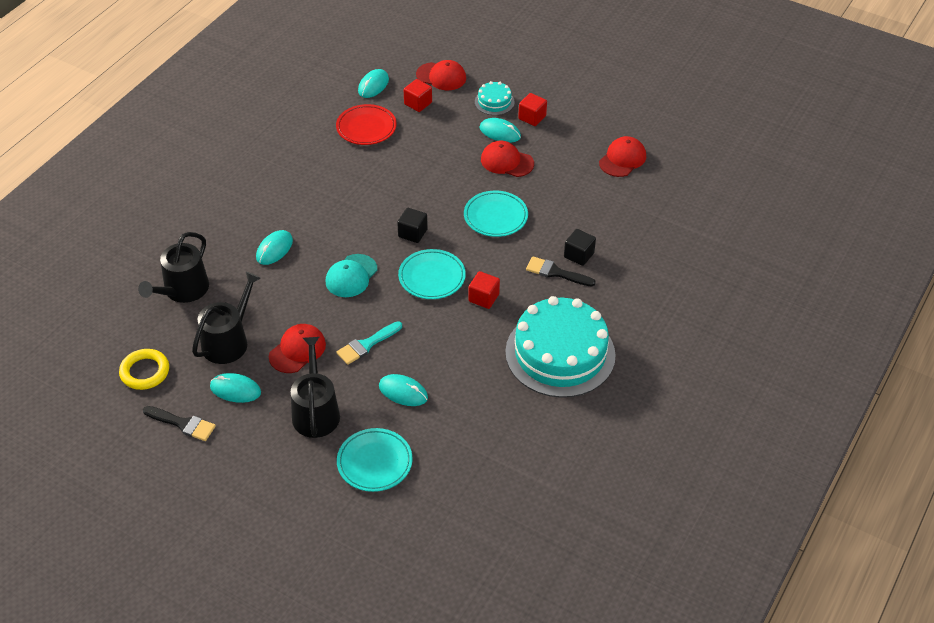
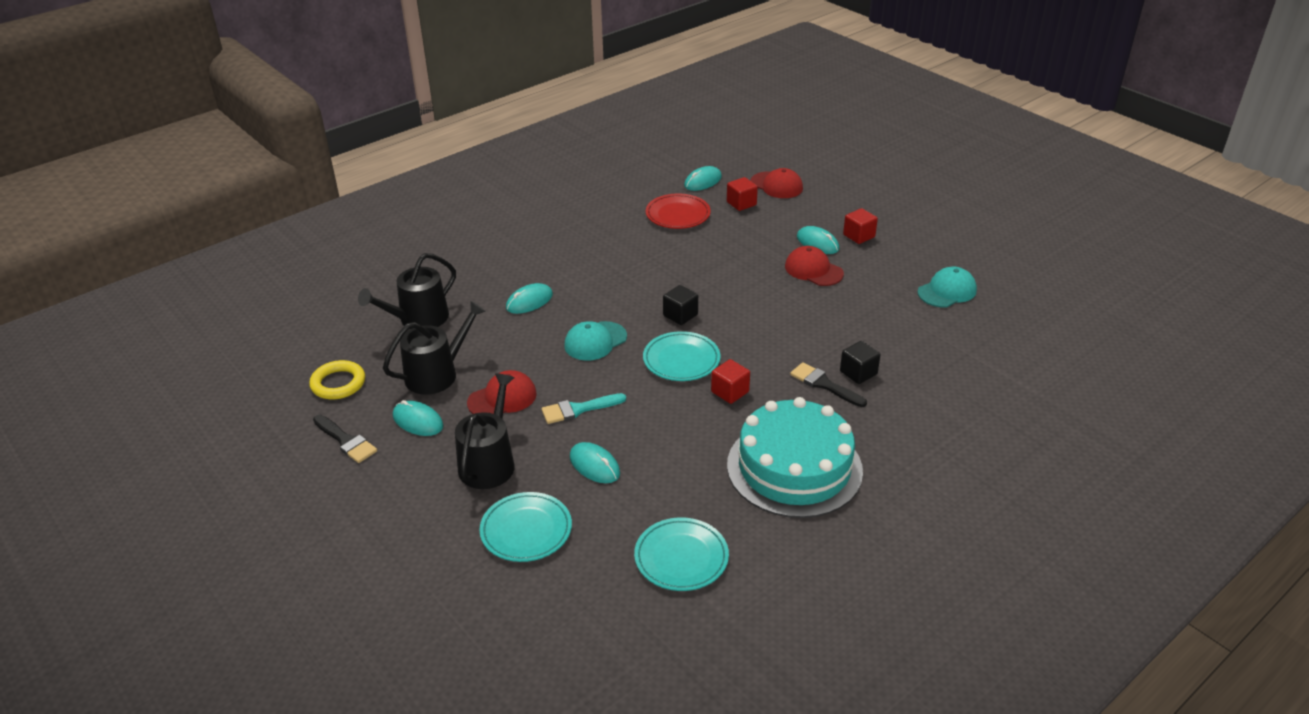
camera: 20 degrees right, 10 degrees down
(494, 102) = (823, 215): turquoise cake -> none
(495, 216) = (778, 317): turquoise plate -> turquoise plate (681, 557)
(622, 159) = (947, 291): red cap -> turquoise cap

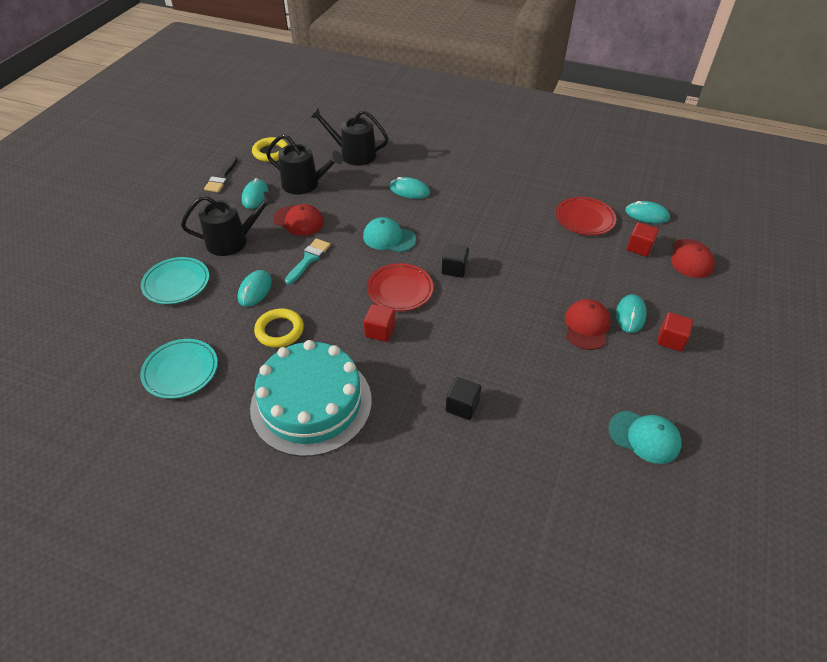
camera: 60 degrees right, 10 degrees up
(578, 409) = (309, 259): turquoise brush -> turquoise brush turned 75 degrees clockwise
(676, 463) = (279, 330): none -> yellow ring
(681, 360) = (400, 290): turquoise plate -> red plate
(824, 384) = (429, 387): black brush -> none

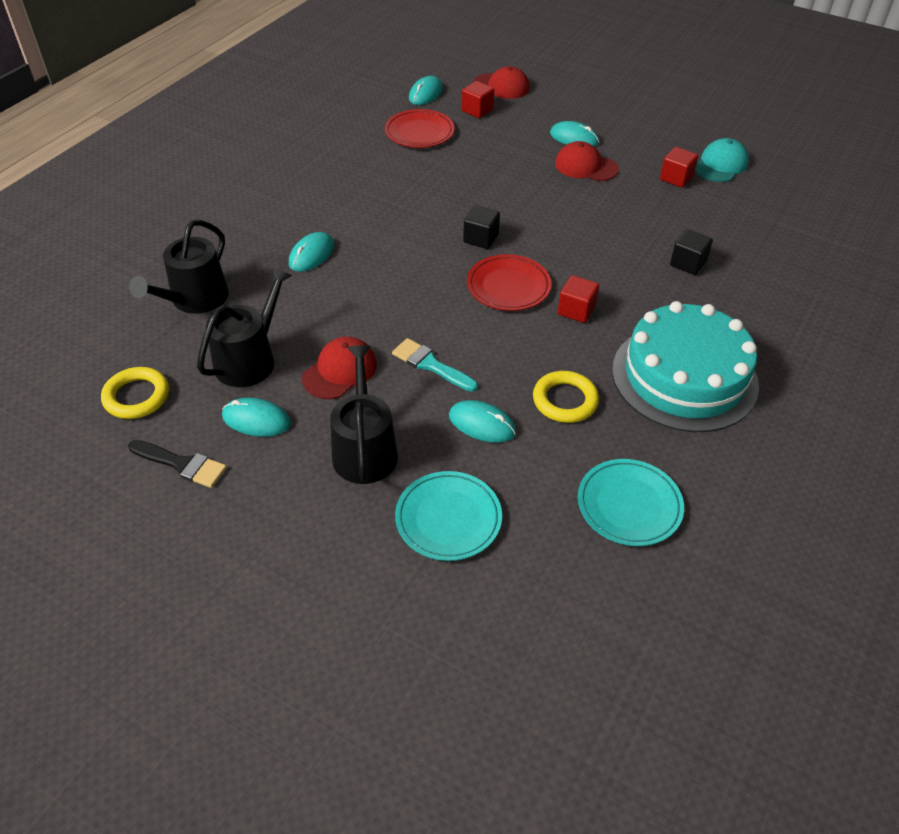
camera: 80 degrees left, 0 degrees up
(389, 238) = (407, 285): turquoise cap -> none
(670, 340) = (609, 124): red cube -> red cube (676, 178)

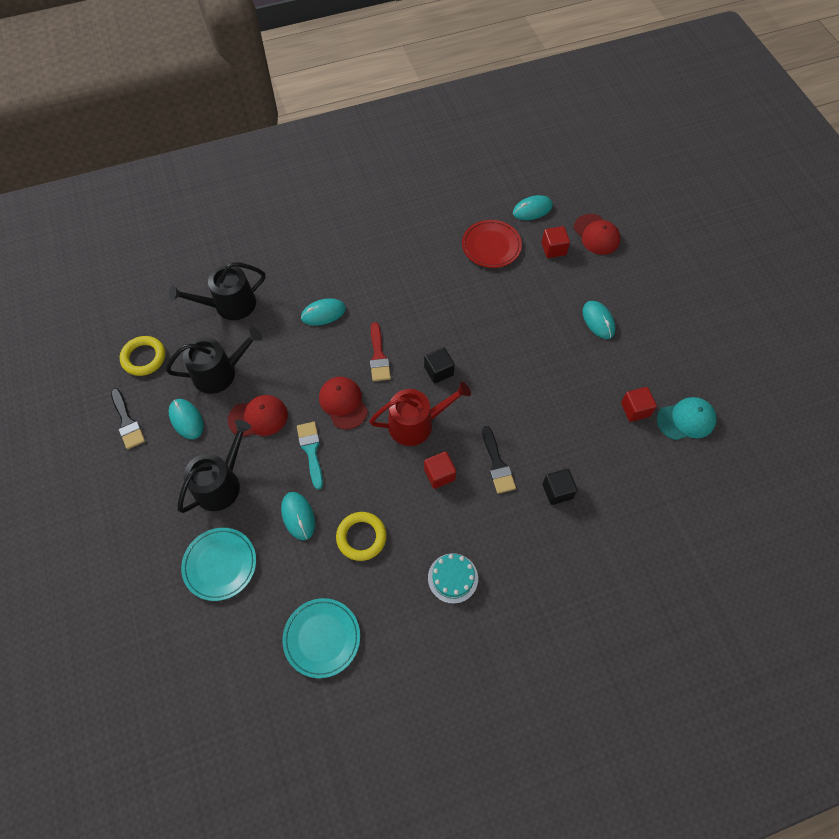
camera: 40 degrees right, 15 degrees up
(409, 257) = (378, 356): none -> red brush
(508, 286) = (416, 424): red plate -> red watering can
(585, 166) = (578, 354): red cap -> red cap (343, 403)
(616, 274) = (497, 464): none -> black brush
(684, 377) = (453, 578): turquoise cake -> turquoise cake, size x0.43

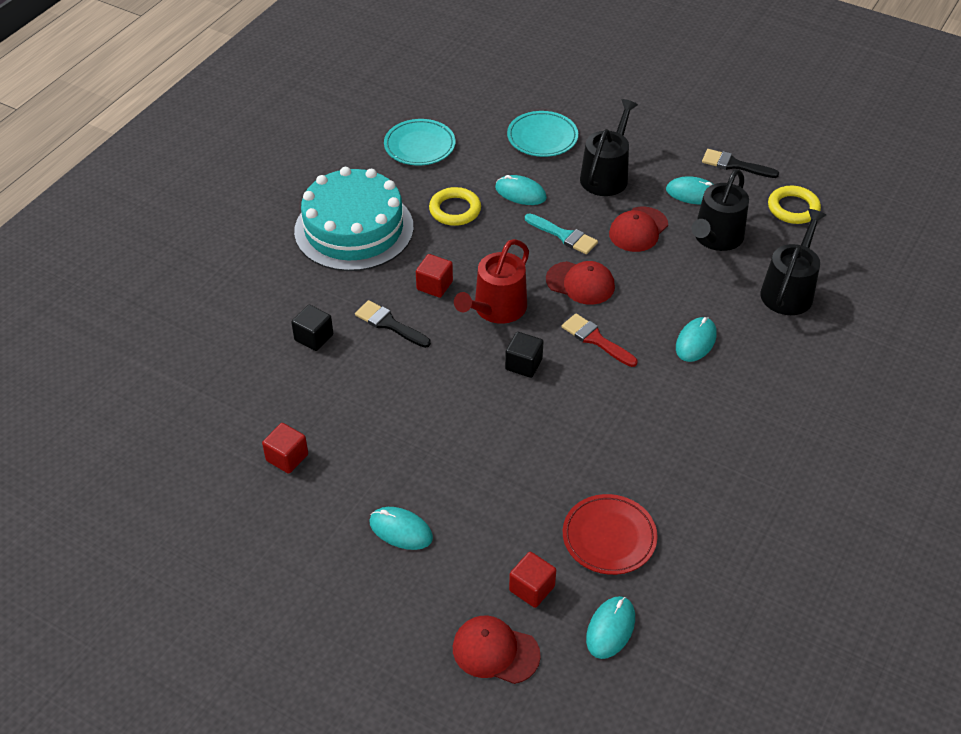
camera: 140 degrees right, 15 degrees down
(221, 483) = (606, 175): black watering can -> black watering can turned 150 degrees counterclockwise
(453, 578) = (354, 229): turquoise cake -> turquoise cake, size x2.30
(686, 420) = (223, 482): turquoise cap -> none

